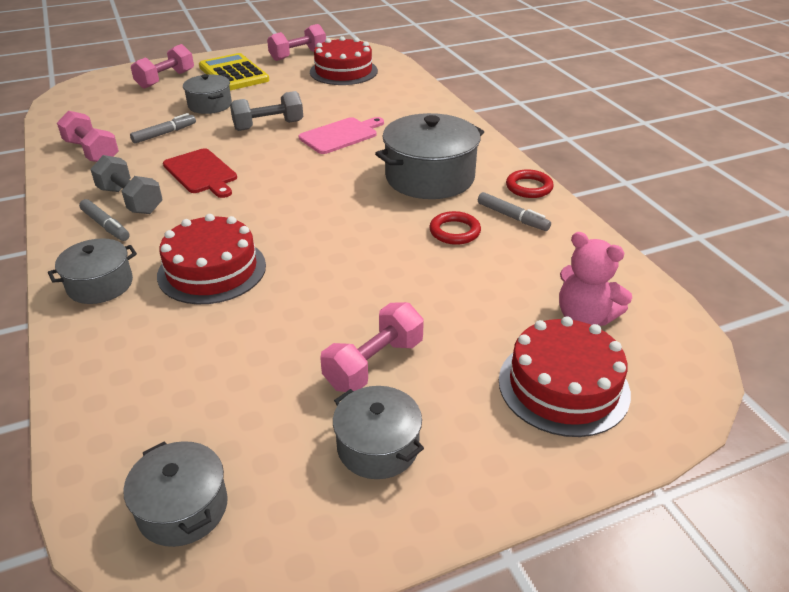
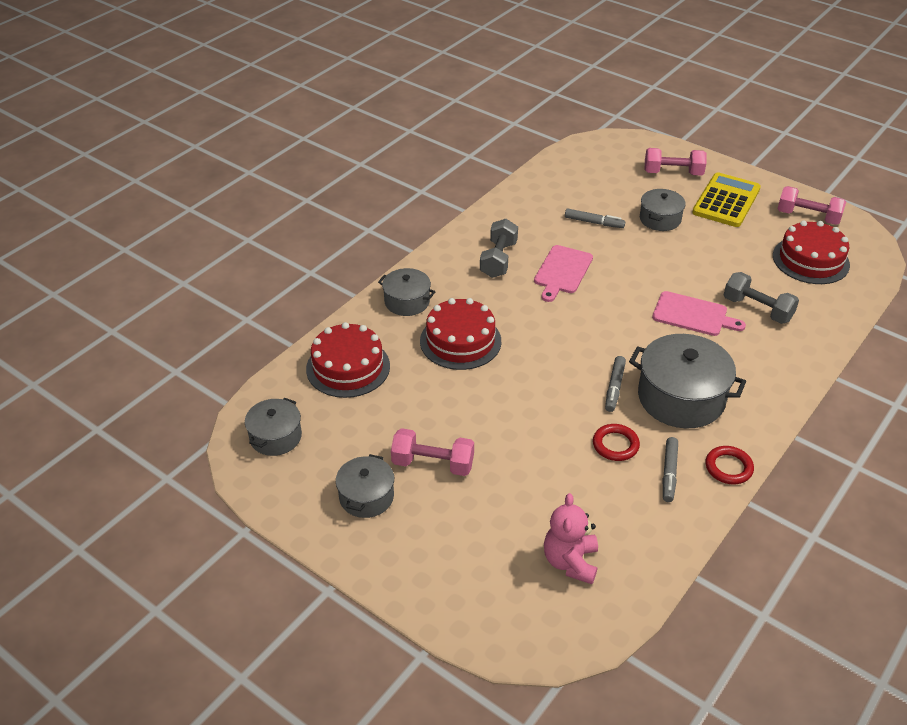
camera: 60 degrees right, 5 degrees up
(92, 152) = (535, 205): pink dumbbell -> none
(106, 225) = (462, 266): grey marker -> grey marker (614, 387)
(201, 173) = (562, 271): red cutting board -> pink cutting board
(268, 125) = (663, 267): grey dumbbell -> grey dumbbell (757, 309)
(563, 386) = (483, 571): red cake -> red cake (348, 367)

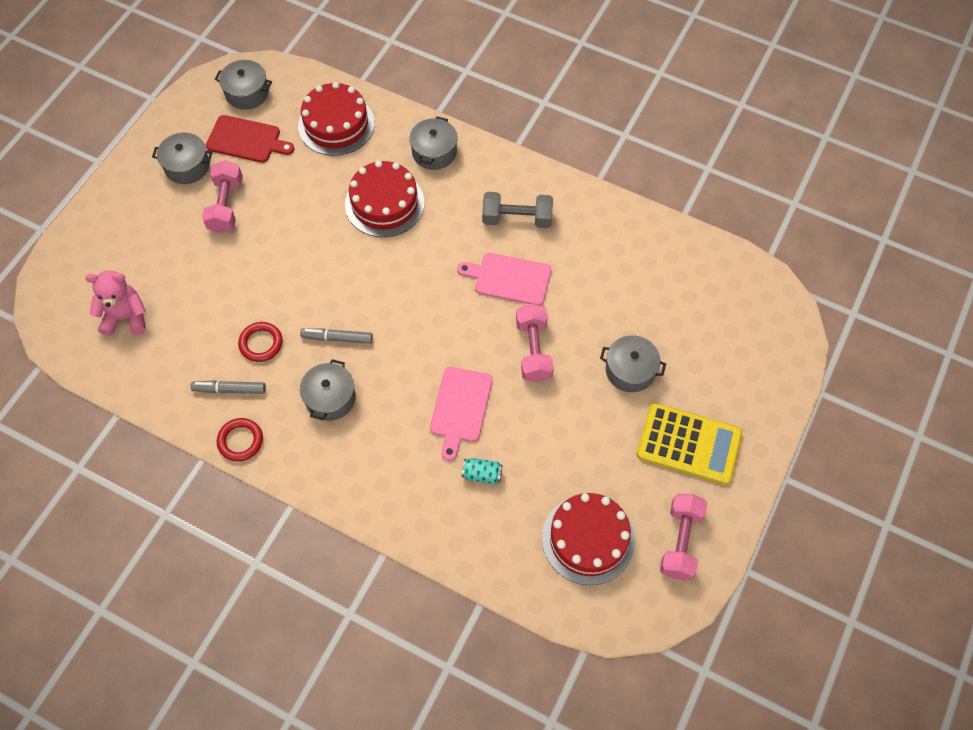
camera: 80 degrees right, 20 degrees up
(344, 441) = (246, 140): none -> red cutting board
(594, 222) = (605, 302): grey marker -> none
(673, 173) = (734, 382): pink dumbbell -> pink dumbbell (533, 350)
(681, 398) = (330, 398): grey pot -> grey pot, size x0.58
(757, 309) = (482, 474): grey dumbbell -> turquoise can

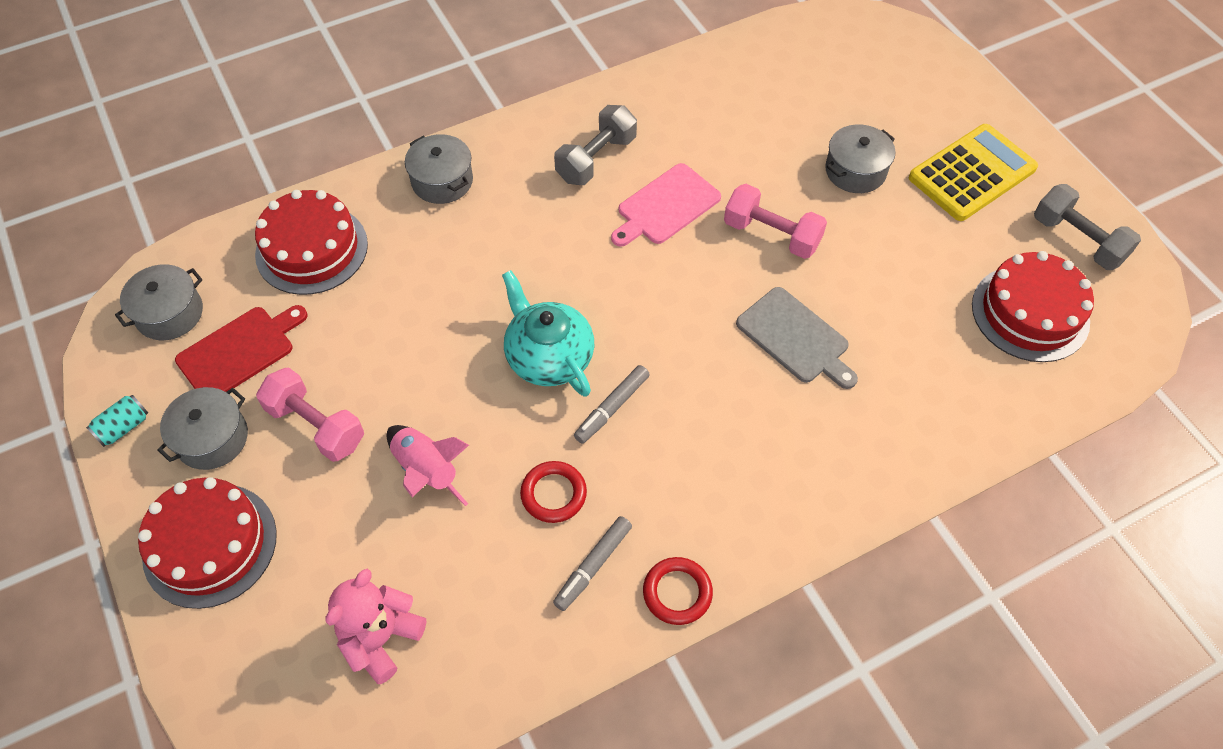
camera: 55 degrees left, 5 degrees down
(234, 274) = (427, 471): none -> pink rocket
(330, 398) = (688, 459): grey pot -> none
(349, 285) = (548, 357): none -> turquoise teapot
(384, 203) = (467, 262): red cake -> red cake (210, 544)
(460, 408) = (796, 338): pink cutting board -> grey cutting board
(482, 474) = (893, 363): turquoise can -> turquoise can (123, 427)
(680, 541) = (1077, 240): pink dumbbell -> grey dumbbell

